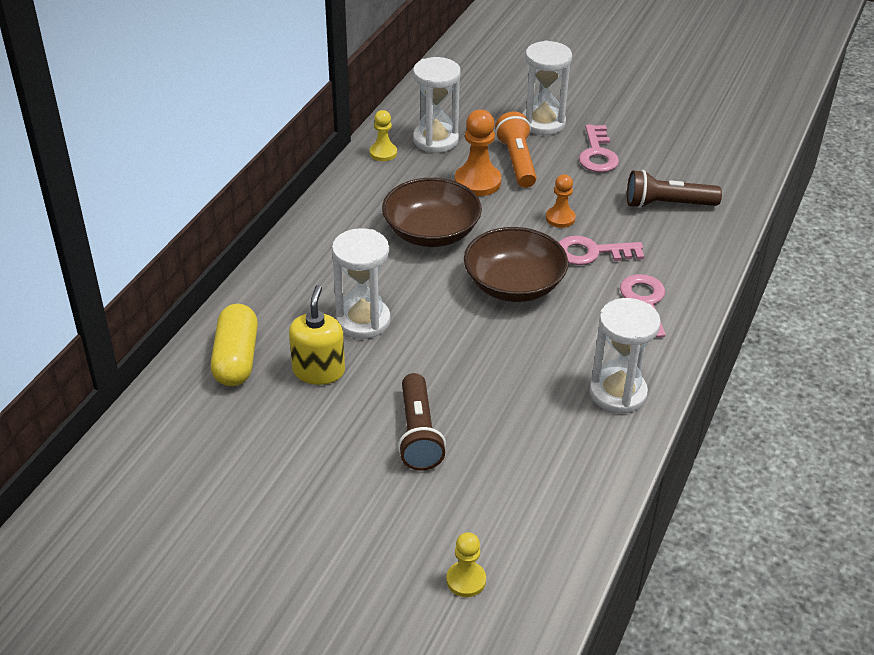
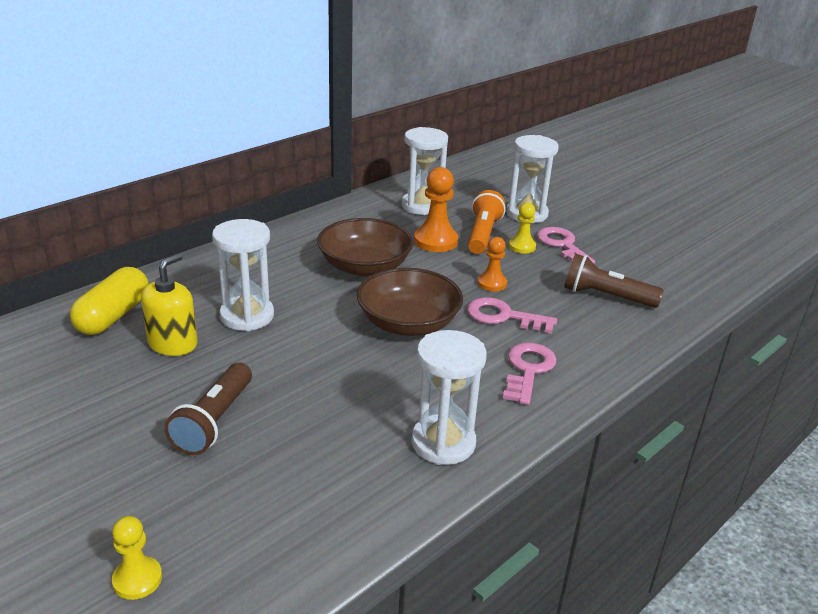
camera: 20 degrees right, 10 degrees down
(383, 153) = (370, 205): yellow pawn -> yellow pawn (522, 246)
(597, 154) = (562, 245): pink key -> pink key turned 135 degrees clockwise

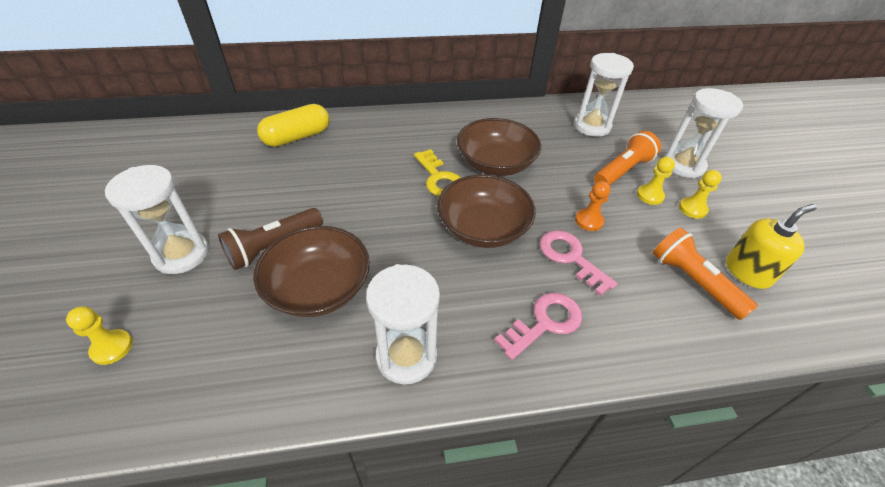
camera: 35 degrees right, 15 degrees up
(173, 344) = (309, 173): yellow soap dispenser -> yellow soap dispenser (747, 271)
(247, 316) = (374, 171): white hourglass -> white hourglass (182, 254)
(304, 432) = (318, 288): none -> brown bowl
(322, 298) = (439, 178): none -> yellow key
(435, 241) = (574, 162): orange pawn -> none
(562, 245) = (692, 209): pink key -> yellow pawn
(606, 296) = (693, 281): brown flashlight -> orange flashlight

